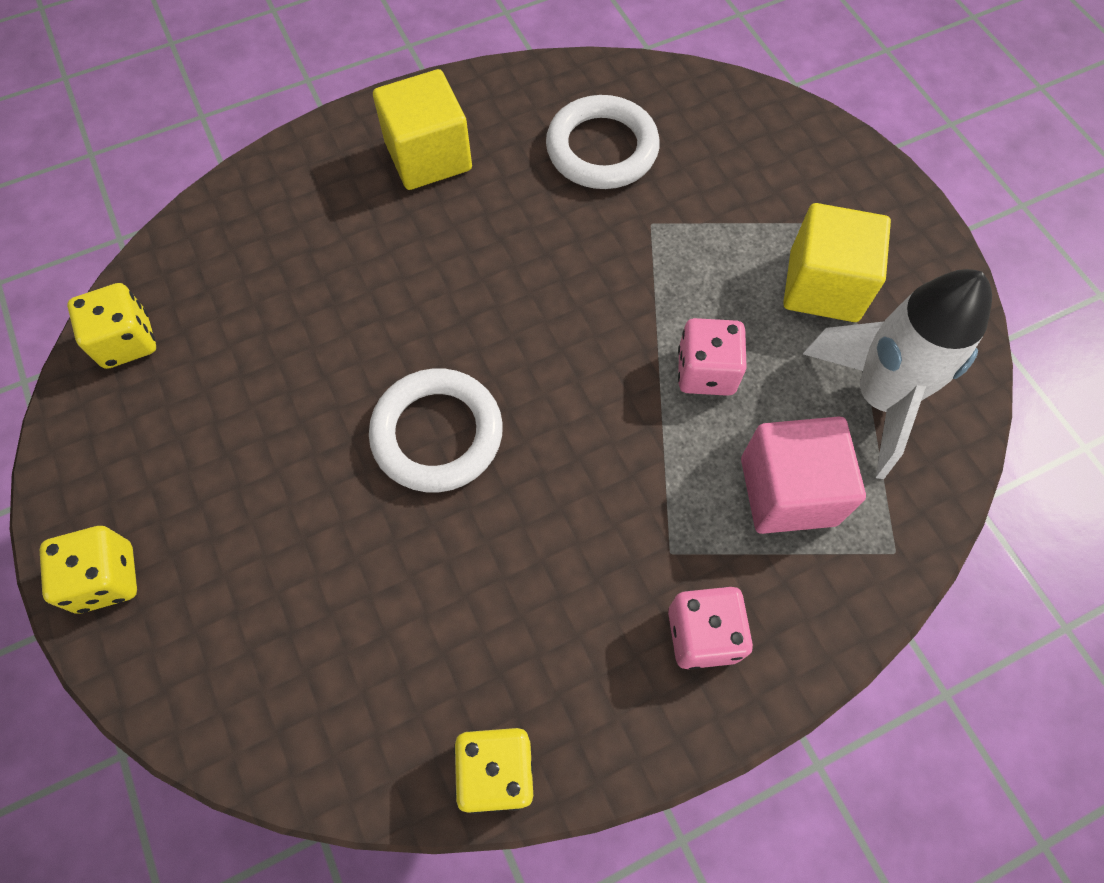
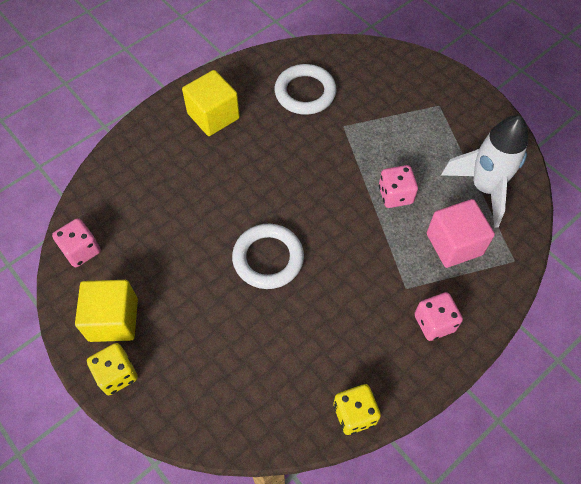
camera: 15 degrees left, 5 degrees down
(127, 341) = (81, 250): yellow dice -> pink dice
(823, 286) = (440, 139): yellow cube -> yellow cube (113, 320)

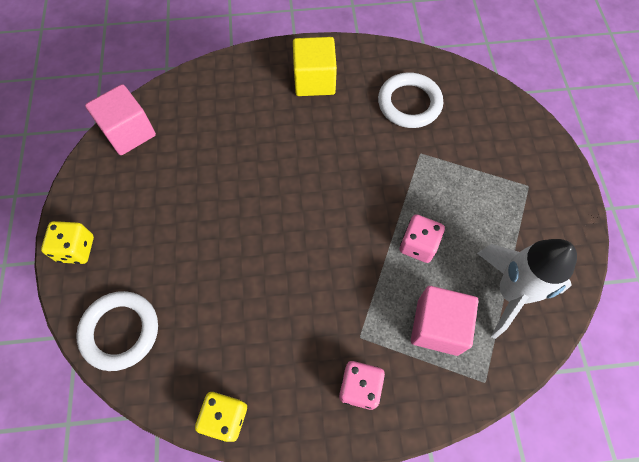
camera: 35 degrees right, 5 degrees up
(81, 250) = (129, 132): pink dice -> pink cube
(113, 320) = (108, 203): yellow cube -> none
(268, 258) = (262, 231): white ring -> white ring (120, 331)

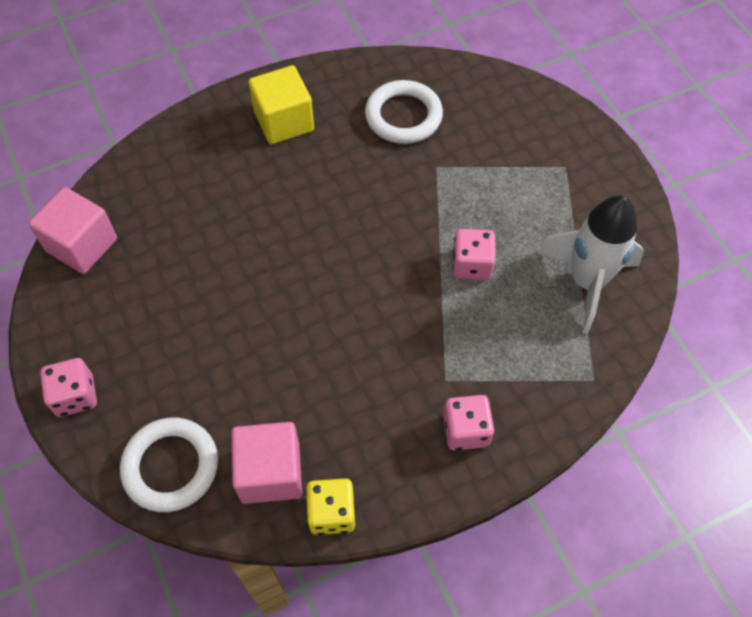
camera: 20 degrees left, 5 degrees down
(76, 249) = (75, 396): yellow dice -> pink dice
(437, 326) = (524, 341): pink cube -> pink cube (270, 472)

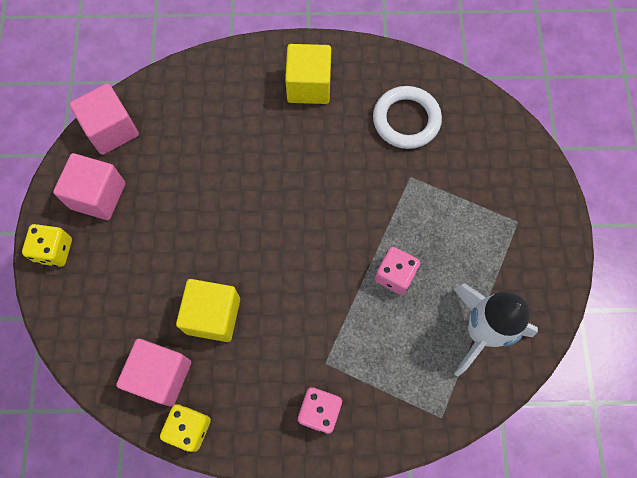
camera: 25 degrees right, 10 degrees up
(75, 396) = (54, 250): pink dice -> yellow dice
(100, 318) = (98, 196): none -> pink cube
(171, 466) = (94, 337): white ring -> none
(298, 385) = (213, 315): none -> yellow cube

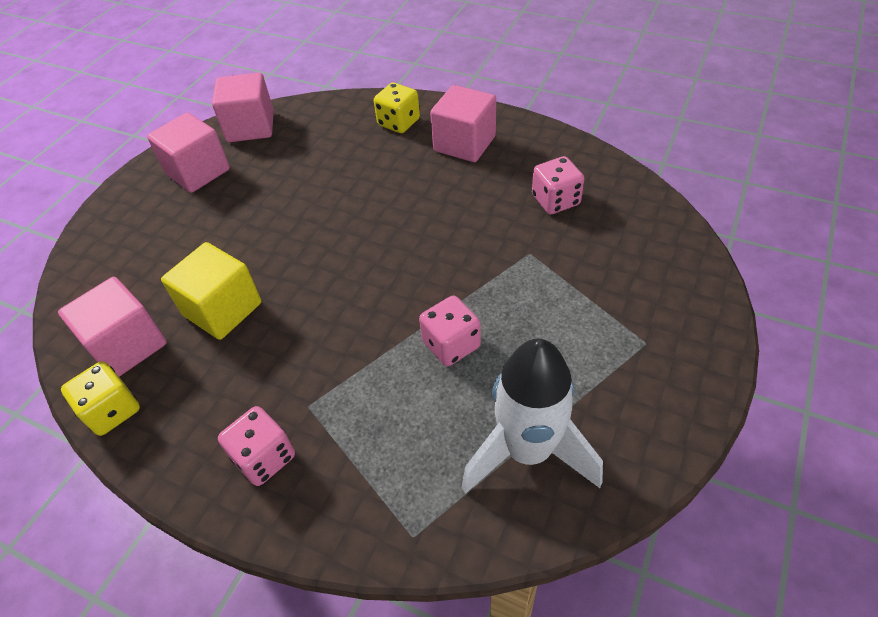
camera: 30 degrees right, 20 degrees down
(54, 250) = (125, 201): yellow dice -> yellow dice (399, 122)
(309, 86) = (464, 144): yellow cube -> pink cube
(406, 120) = (555, 200): white ring -> pink dice

